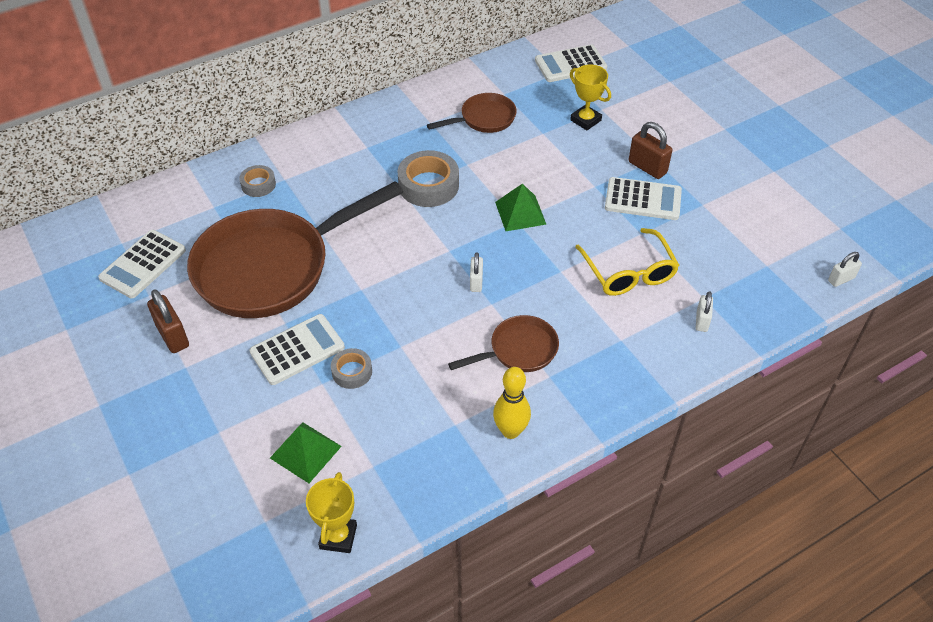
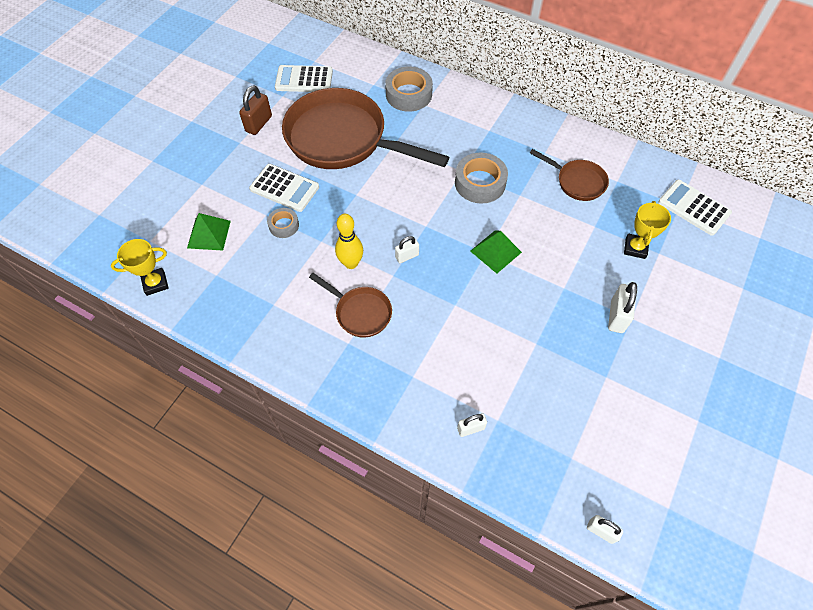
camera: 60 degrees right, 10 degrees up
(258, 185) = (408, 94): grey tape -> grey tape, size x1.77
(510, 431) = (285, 340): yellow bowling pin -> yellow bowling pin (351, 263)
(629, 272) = (486, 352): yellow glasses -> none
(643, 199) = (576, 329): white calculator -> none
(647, 167) = (617, 316): brown padlock -> white padlock

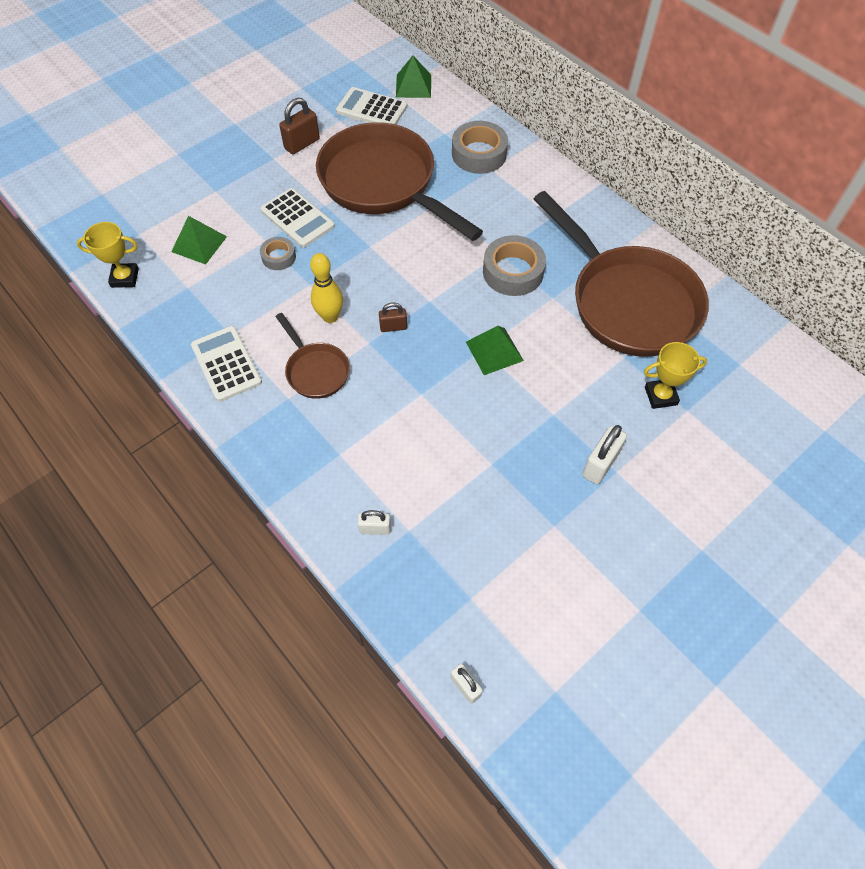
camera: 20 degrees right, 0 degrees up
(329, 52) = (413, 86): none -> green pyramid
(407, 256) = (393, 327): white padlock -> brown padlock
(577, 182) = (627, 302): brown pan -> brown pan, size x2.14
(635, 248) = (660, 396): yellow trophy -> yellow trophy turned 45 degrees clockwise
(694, 208) = (757, 372): white calculator -> white calculator (226, 364)

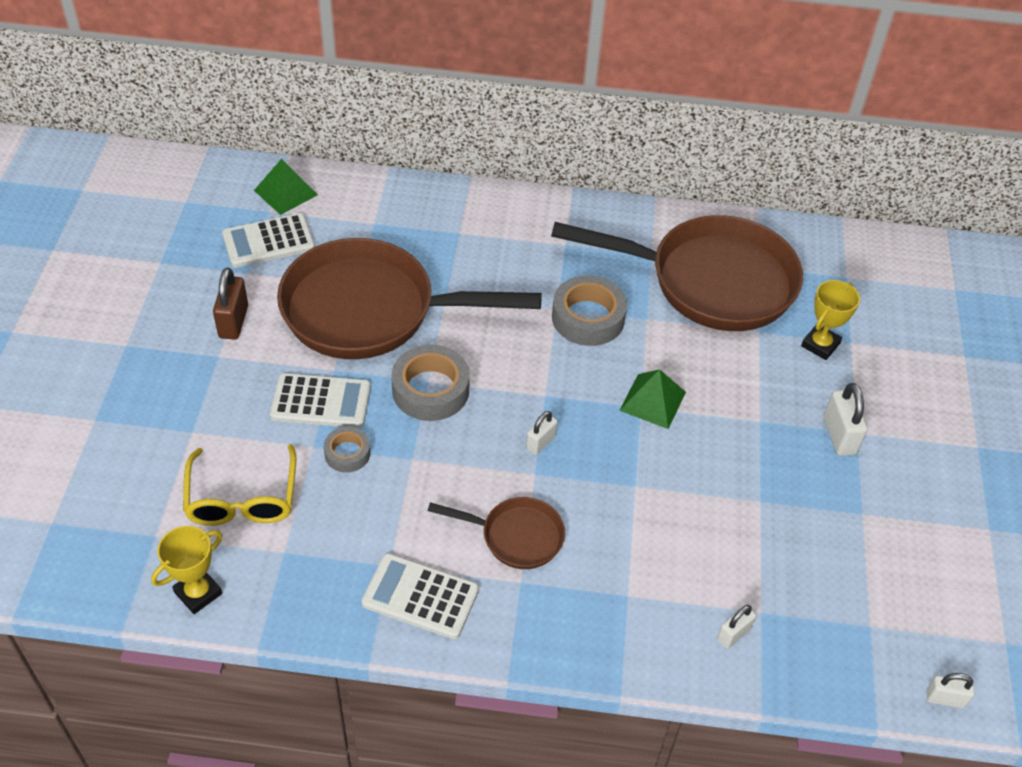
camera: 45 degrees left, 10 degrees down
(199, 244) = (242, 499): green pyramid -> yellow glasses
(330, 316) = (469, 475): yellow bowling pin -> none
(393, 327) = (540, 443): brown padlock -> white padlock
(479, 154) = (431, 224): grey tape -> grey tape (430, 390)

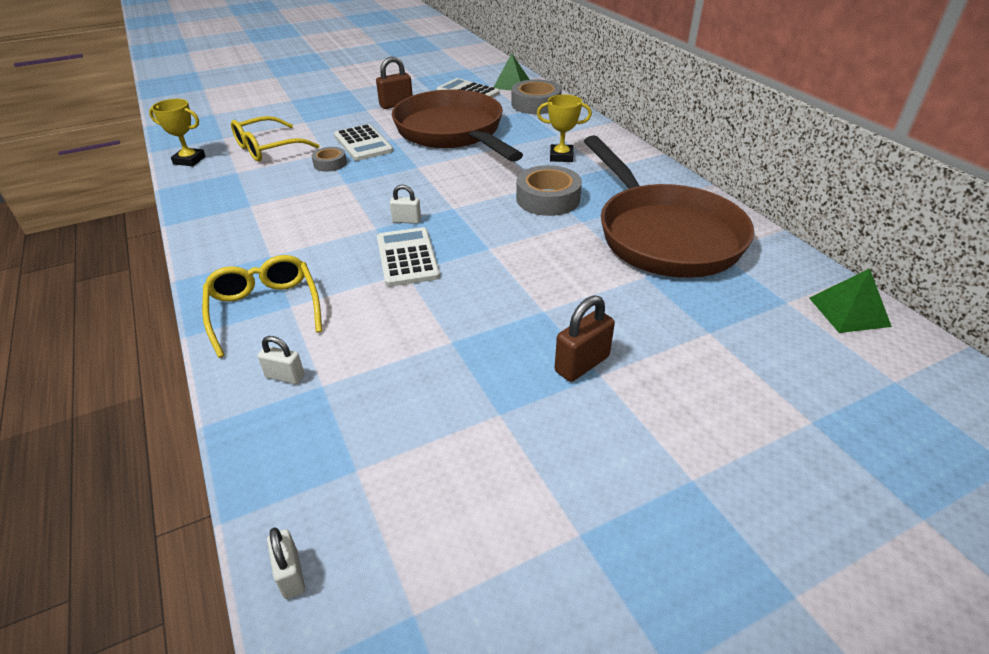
camera: 60 degrees right, 10 degrees down
(420, 596) = (231, 224): white calculator -> white calculator (407, 257)
(430, 390) = (410, 170): grey tape -> grey tape (536, 104)
(516, 536) = (310, 240): brown pan -> none
(619, 617) = (264, 309): none -> yellow glasses
(652, 401) = (501, 251): green pyramid -> green pyramid (849, 311)
(820, 345) = (679, 314): yellow trophy -> yellow trophy (561, 156)
(839, 436) = (582, 364): white padlock -> brown padlock

